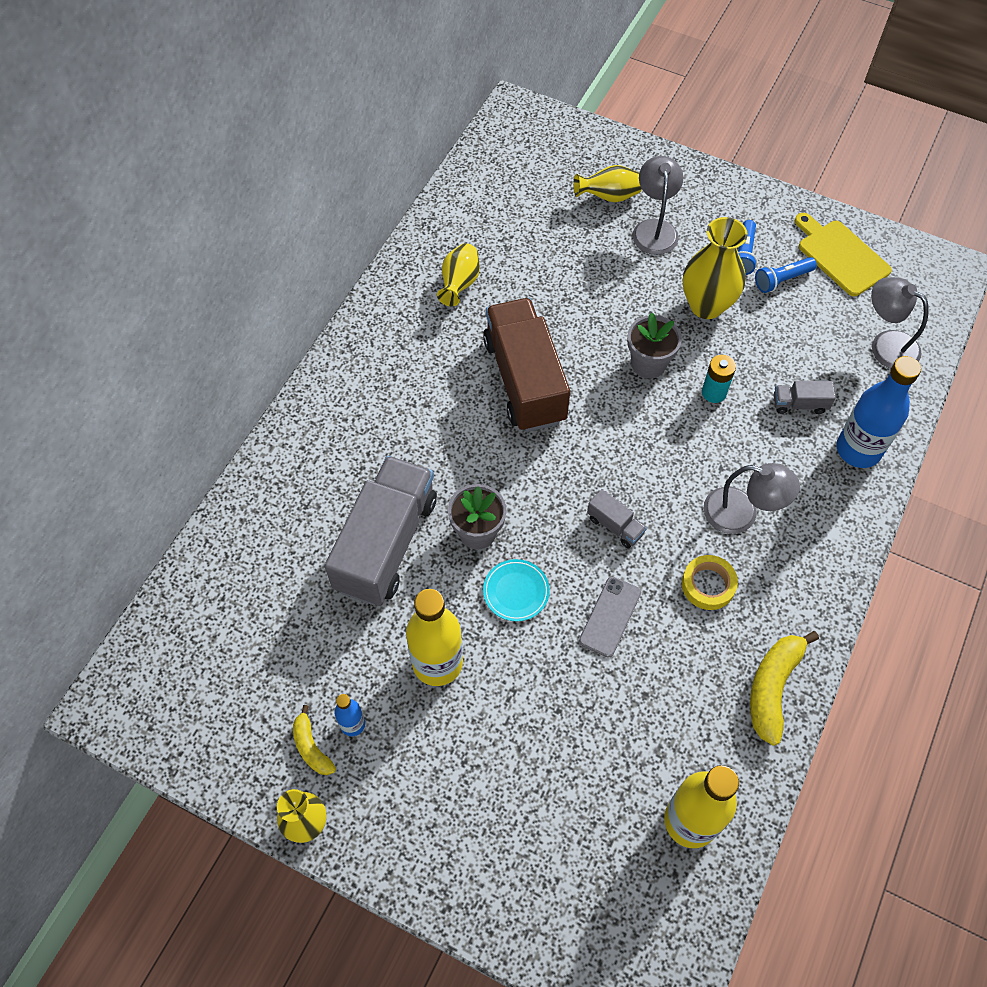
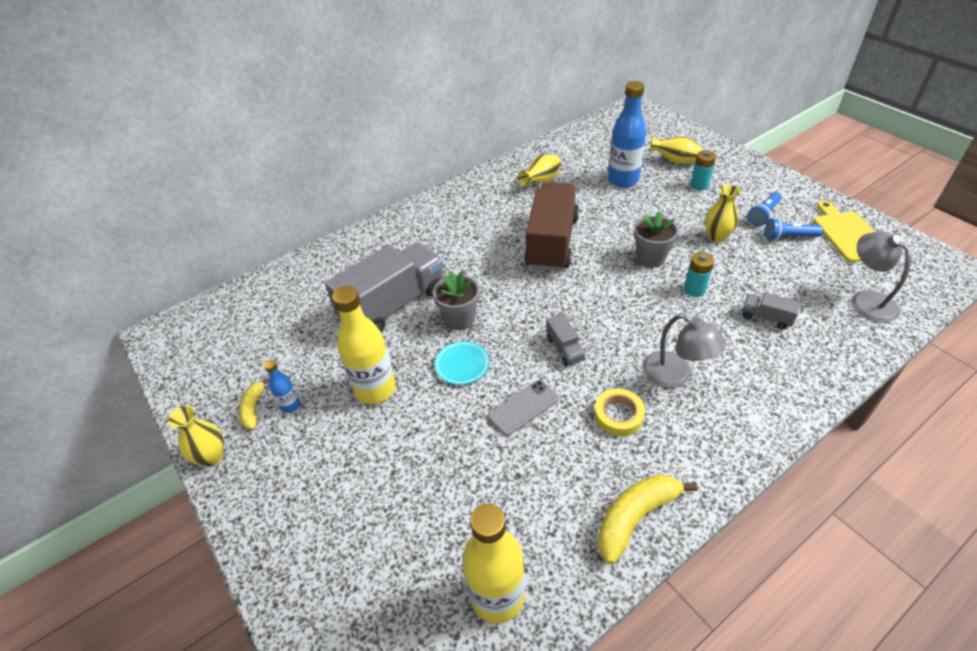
camera: 30 degrees right, 15 degrees down
(654, 229) = (699, 185): grey lamp -> turquoise battery
(706, 305) = (717, 236): yellow vase -> yellow vase, size x0.63
(858, 450) = (807, 365): blue bottle -> blue bottle (623, 180)

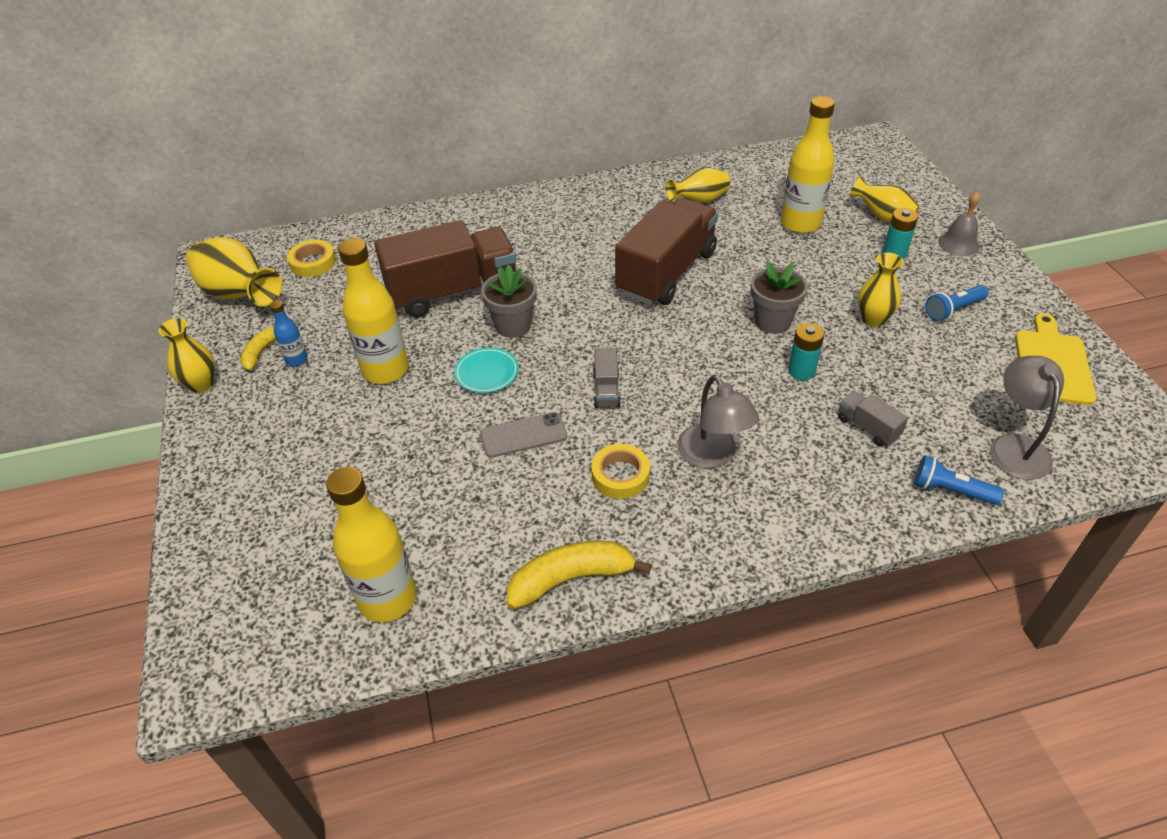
camera: 20 degrees right, 0 degrees up
(204, 363) = (239, 295): none -> yellow vase
(257, 315) = (313, 263): none -> yellow tape
(393, 305) = (453, 291): grey truck -> brown truck
(623, 180) = (800, 223): blue bottle -> yellow bottle
(735, 167) = (958, 244): none -> grey bell
(789, 237) = (967, 345): blue flashlight -> blue flashlight (950, 490)

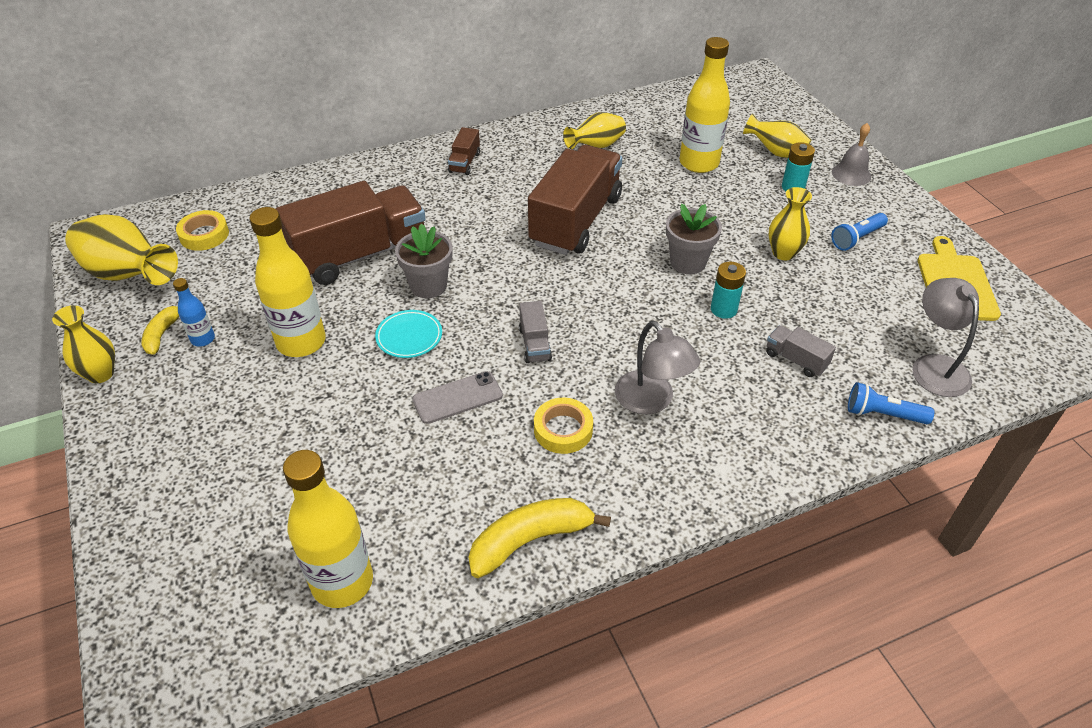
camera: 10 degrees left, 0 degrees up
(567, 209) = (464, 162): none -> brown truck

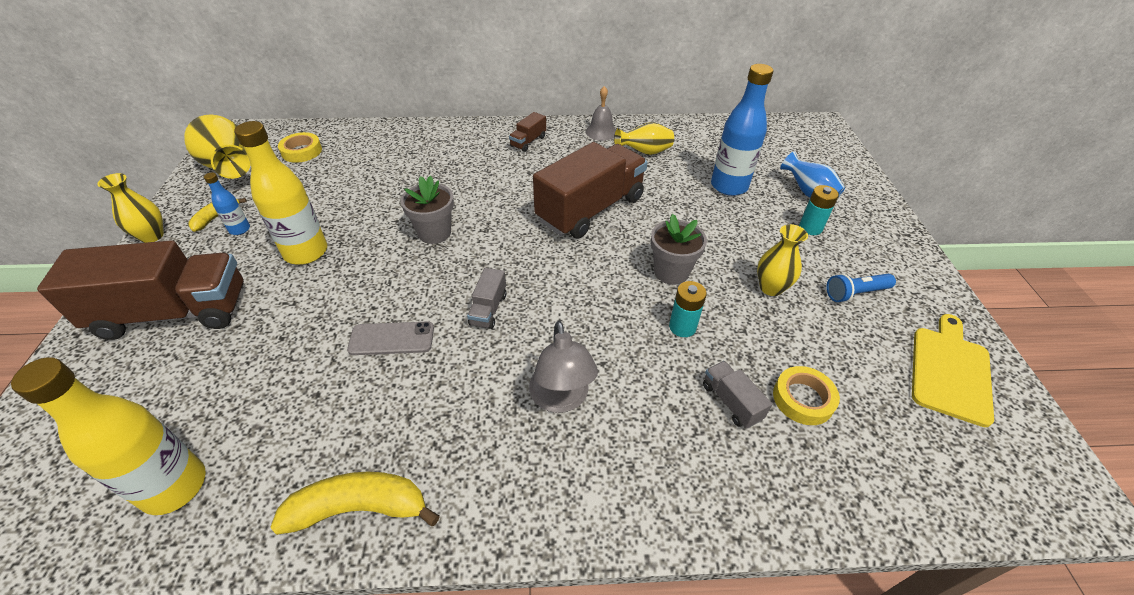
camera: 20 degrees right, 0 degrees up
(360, 255) = (399, 194): brown truck -> brown truck (174, 313)
(409, 337) = (390, 272): turquoise plate -> none
(563, 430) = (462, 401): yellow tape -> yellow tape (803, 399)
(699, 163) = (729, 186): yellow bottle -> blue bottle
(776, 152) = (808, 193): yellow vase -> blue vase
(851, 174) = (876, 229): grey bell -> grey bell (601, 132)
(882, 414) = (801, 497): blue flashlight -> none
(935, 366) = (888, 459): grey lamp -> none

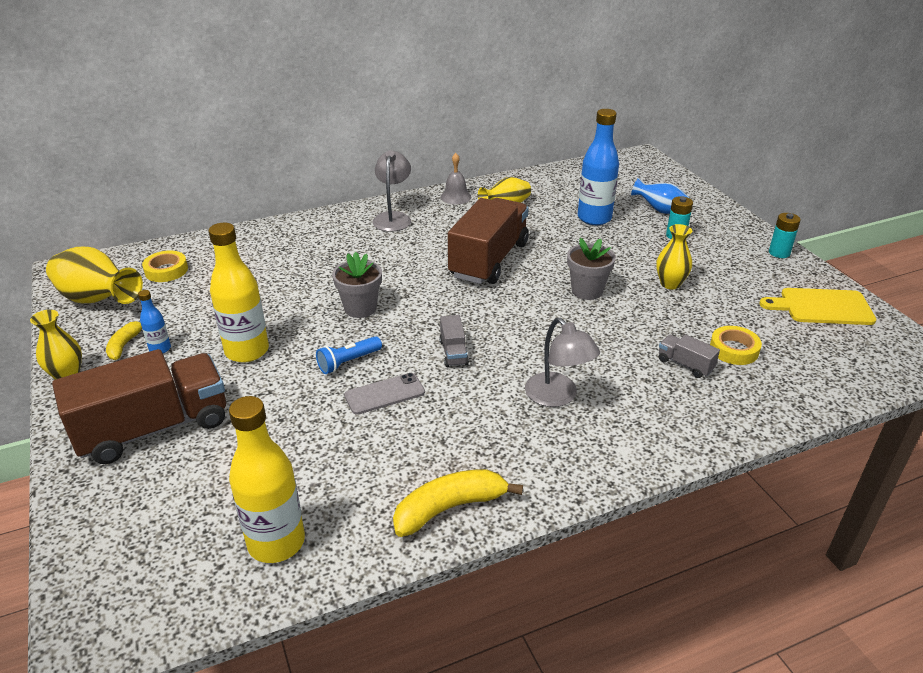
camera: 20 degrees left, 10 degrees down
(528, 142) = (393, 218): brown truck -> grey lamp
(682, 327) = (619, 326): turquoise battery -> turquoise battery (779, 253)
(855, 293) = (733, 273): blue flashlight -> blue flashlight (348, 362)
(950, 371) = (822, 307): yellow cutting board -> yellow cutting board turned 90 degrees counterclockwise

